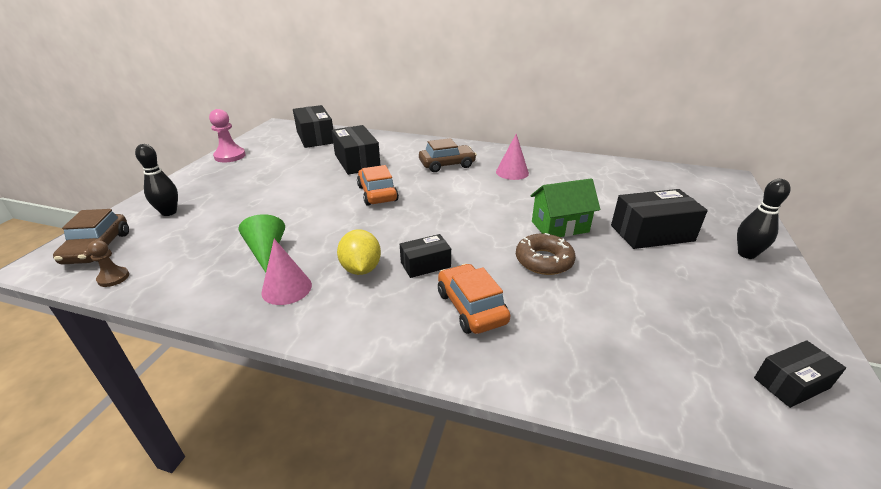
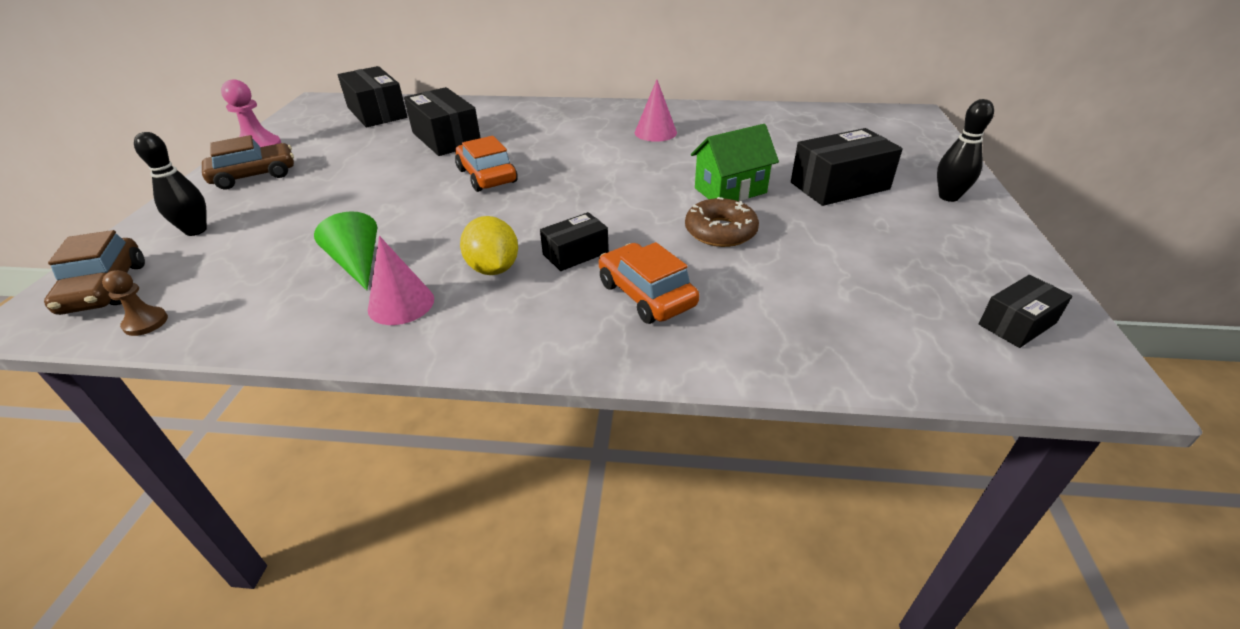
camera: 10 degrees left, 5 degrees up
(447, 165) = (569, 131): brown car -> brown car (254, 175)

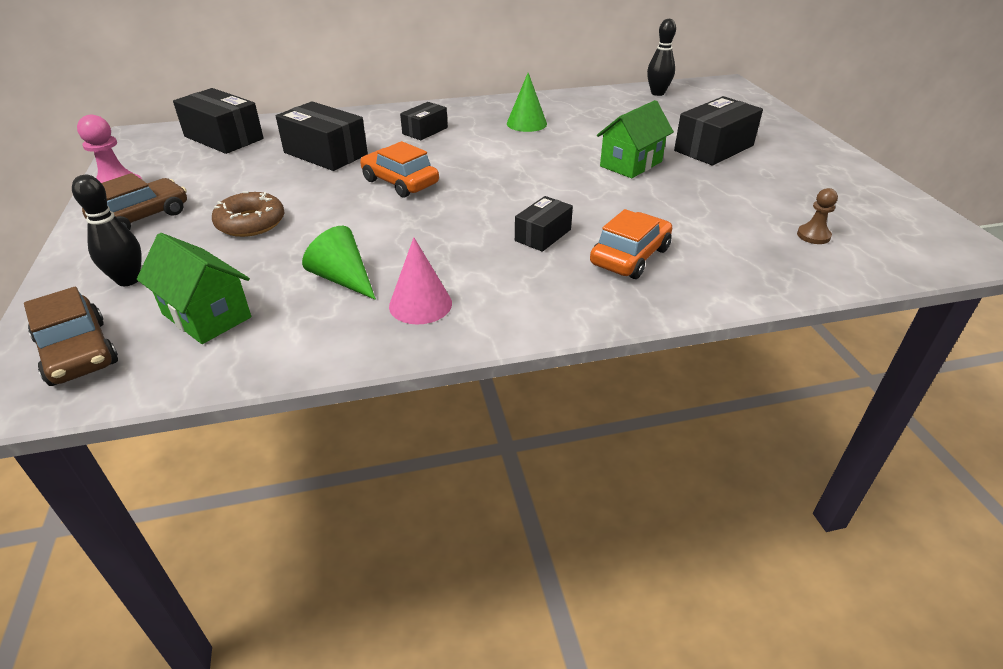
camera: 20 degrees left, 0 degrees up
(146, 323) = (164, 373): brown pawn -> brown pawn (813, 235)
(222, 276) = (207, 315): none -> green house
(493, 268) = (480, 260): yellow lemon -> none
(646, 294) = (630, 256): orange car -> orange car turned 90 degrees clockwise
(655, 132) = (526, 123): pink cone -> green cone
(720, 231) = (649, 197): brown donut -> brown donut (251, 223)
(948, 197) = (799, 145): black bowling pin -> black bowling pin (657, 93)
(1017, 324) = (905, 227): black box -> black box (425, 131)

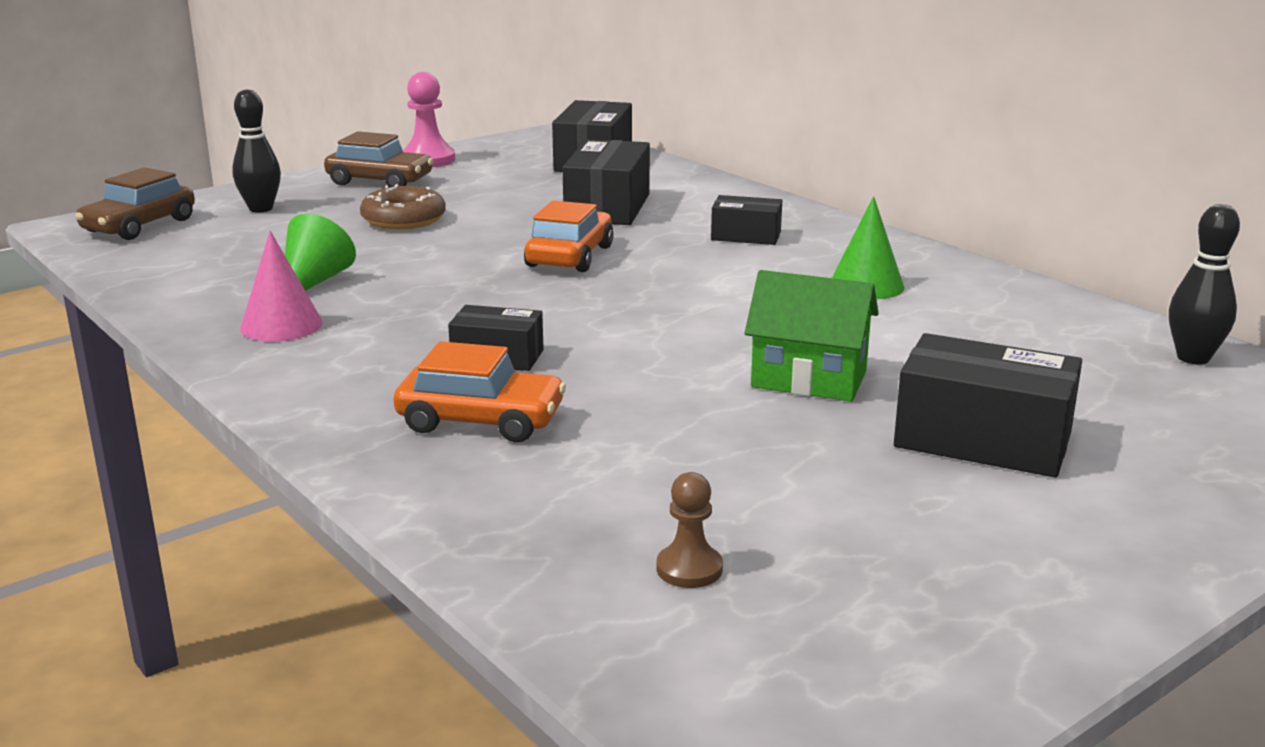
camera: 65 degrees right, 15 degrees down
(207, 315) = (215, 249): green house -> none

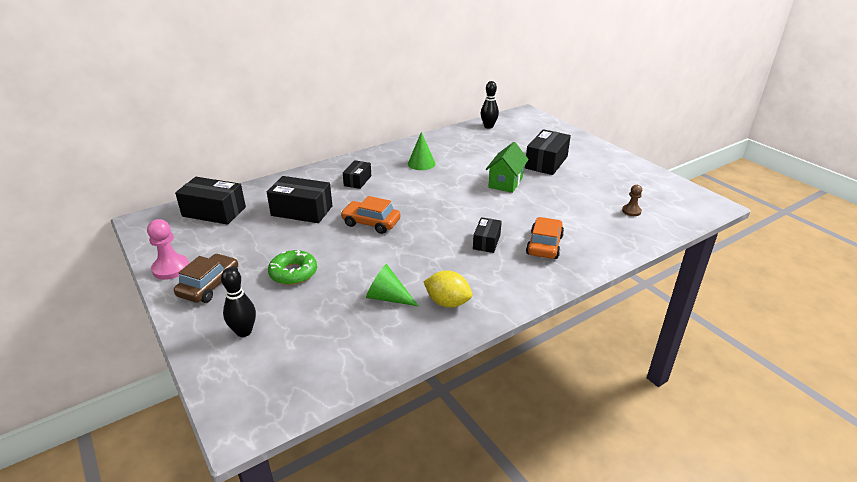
camera: 85 degrees left, 10 degrees up
(139, 226) = (256, 387): brown car -> none
(281, 325) = (447, 302): pink cone -> yellow lemon
(403, 219) = (293, 273): brown donut -> green donut

